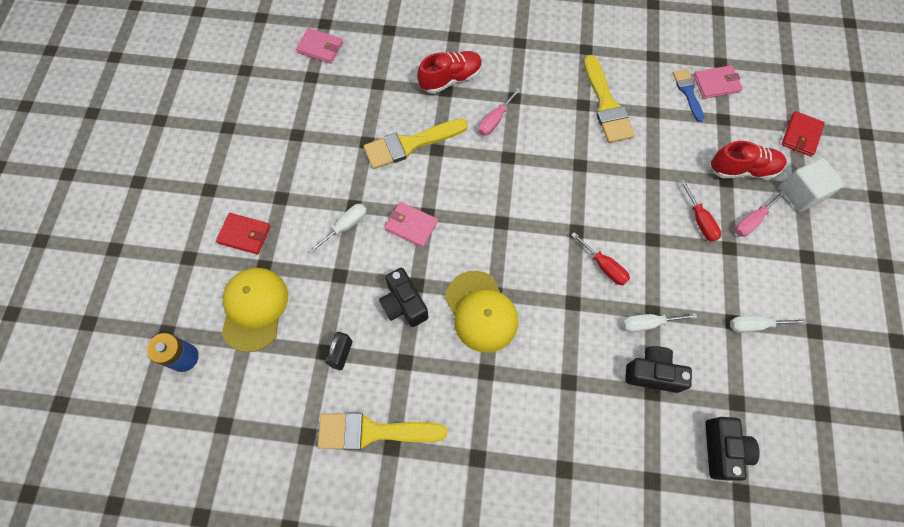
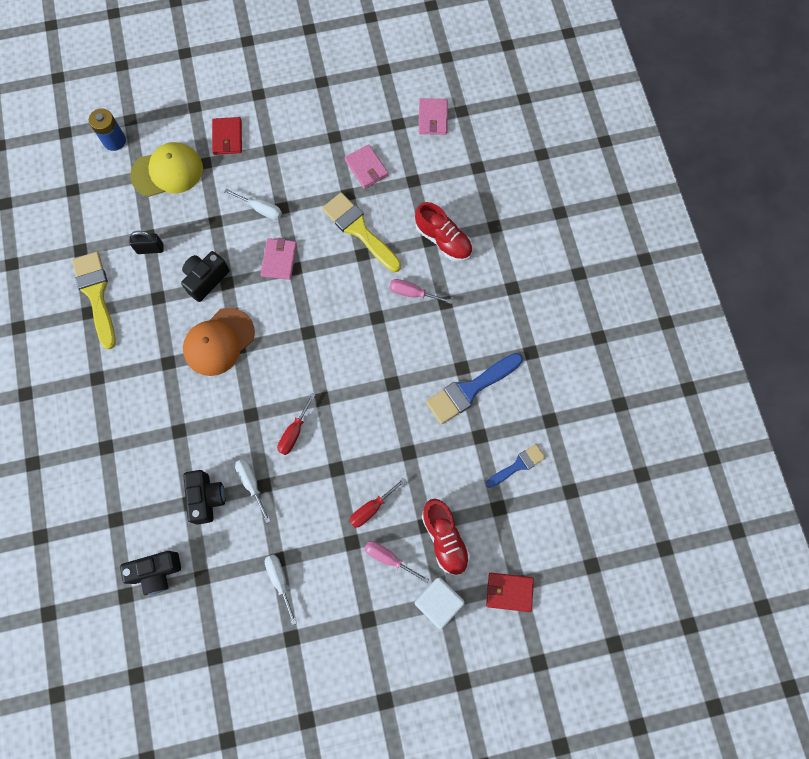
camera: 70 degrees right, 5 degrees up
(481, 311) = (219, 342): yellow cap -> orange cap
(606, 105) = (470, 389): yellow brush -> blue brush
(716, 83) = (540, 492): pink wallet -> pink wallet (366, 168)

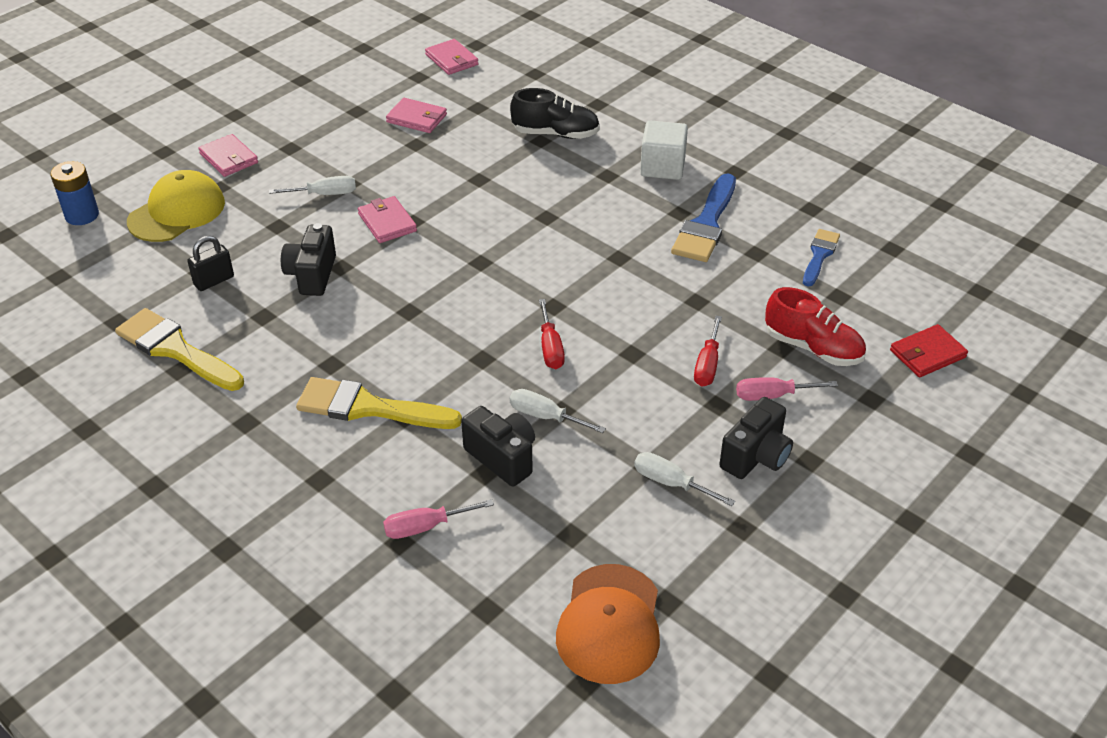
camera: 35 degrees left, 30 degrees down
(157, 572) = (507, 562): black camera -> black camera (756, 456)
(219, 342) = (380, 317): orange cap -> orange cap (609, 624)
(227, 137) = (229, 158): red wallet -> pink wallet
(359, 230) = (456, 164): yellow brush -> yellow brush (369, 407)
(412, 293) = (566, 183): pink screwdriver -> pink screwdriver (425, 527)
(438, 602) = (867, 402): white cube -> white cube (662, 167)
(443, 240) = (556, 134): red shoe -> black shoe

